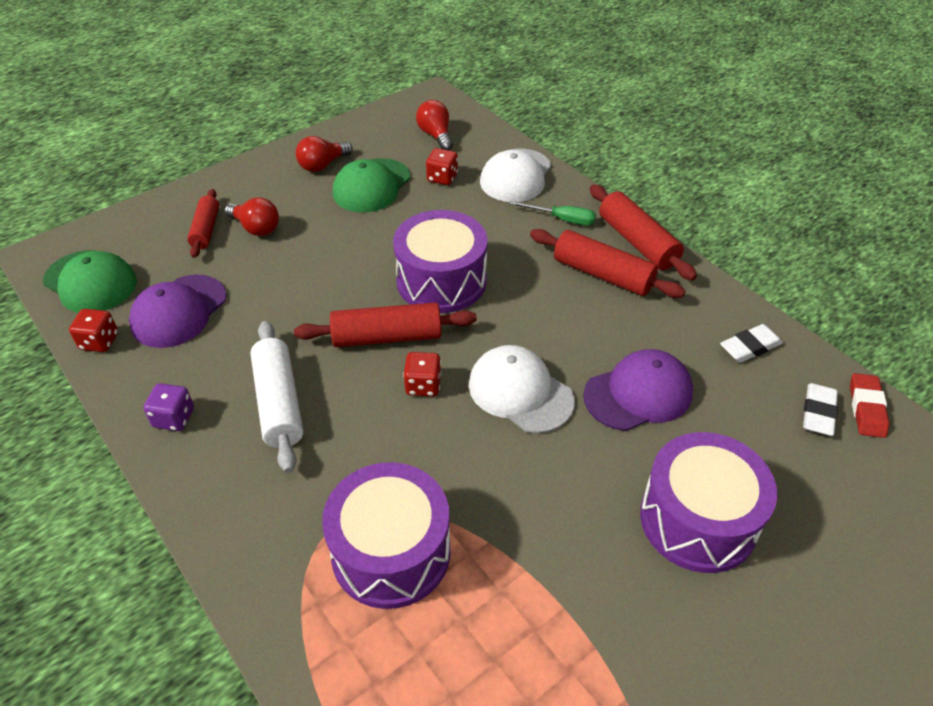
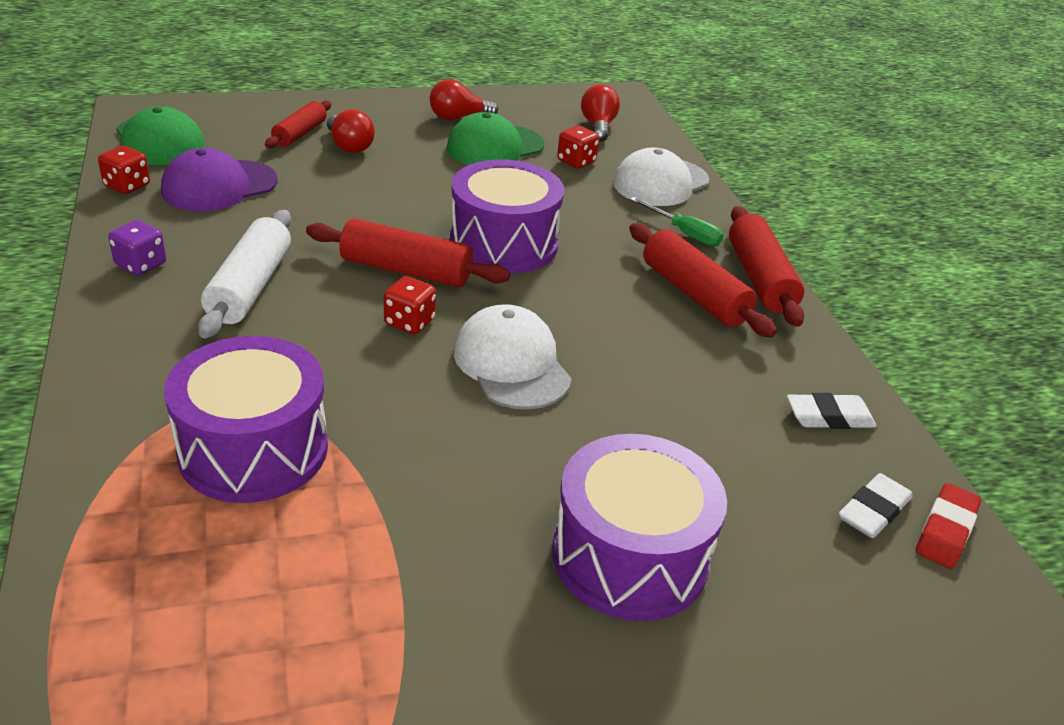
camera: 20 degrees right, 10 degrees down
(638, 393) = (650, 412): purple cap -> none

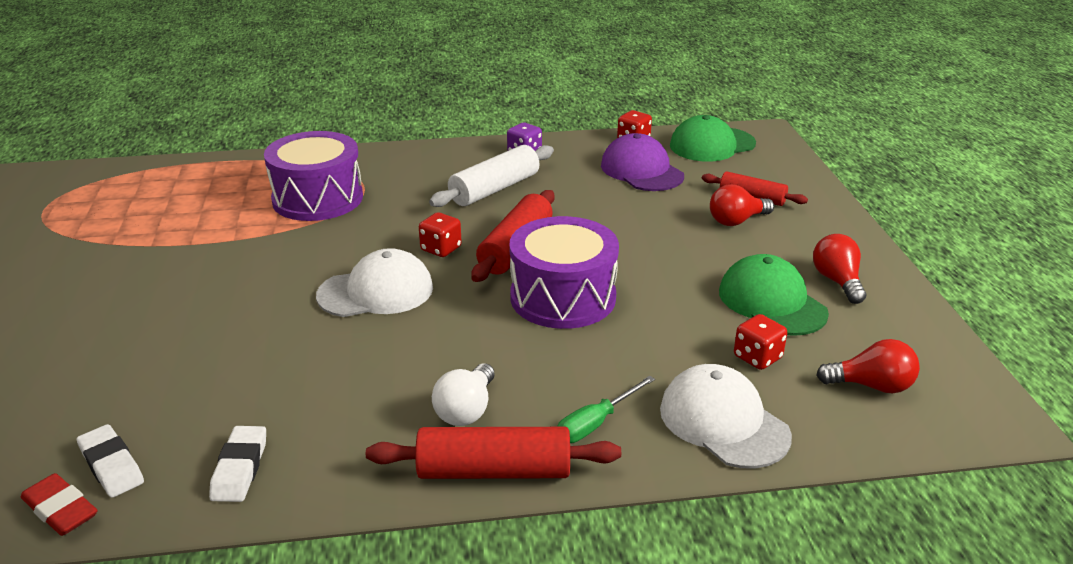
camera: 100 degrees right, 5 degrees down
(250, 287) = (494, 189): white rolling pin -> white rolling pin turned 60 degrees counterclockwise
(630, 556) = (149, 327): purple drum -> none
(694, 294) = (466, 410): red rolling pin -> white light bulb

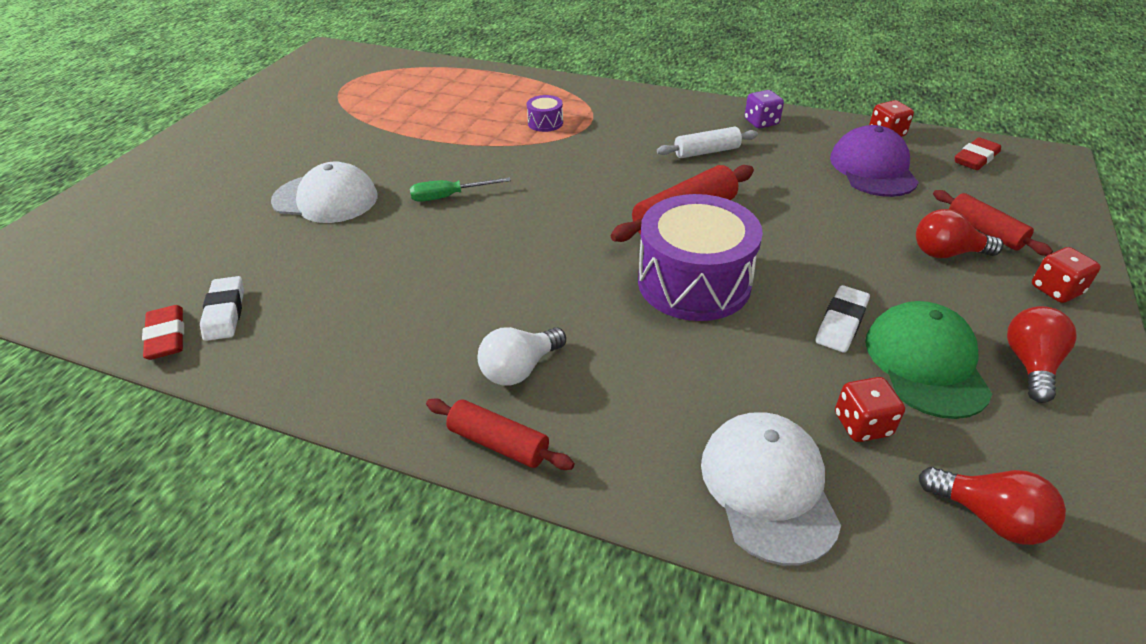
camera: 30 degrees right, 10 degrees up
(240, 468) = (305, 352): white eraser -> white eraser (841, 323)
(318, 199) = (545, 123): purple drum -> purple drum, size x0.43
(376, 291) = (529, 223): white cap -> white cap (325, 199)
(441, 249) = (614, 198): red dice -> red dice (1056, 290)
(494, 189) = (706, 152): white rolling pin -> white rolling pin, size x0.65
(494, 471) = (498, 443): red rolling pin -> red rolling pin, size x0.65
(596, 423) = (630, 432): green screwdriver -> green screwdriver (449, 196)
(712, 145) = (975, 158): green cap -> red eraser

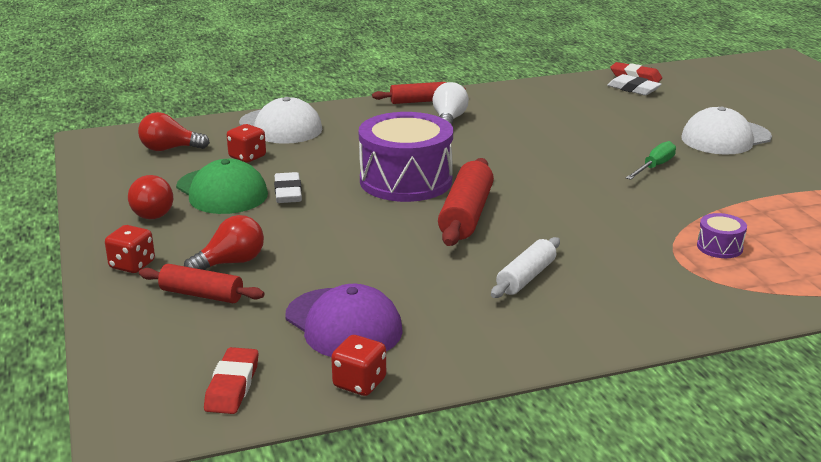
camera: 140 degrees right, 15 degrees down
(761, 122) = (518, 338): purple dice -> none

